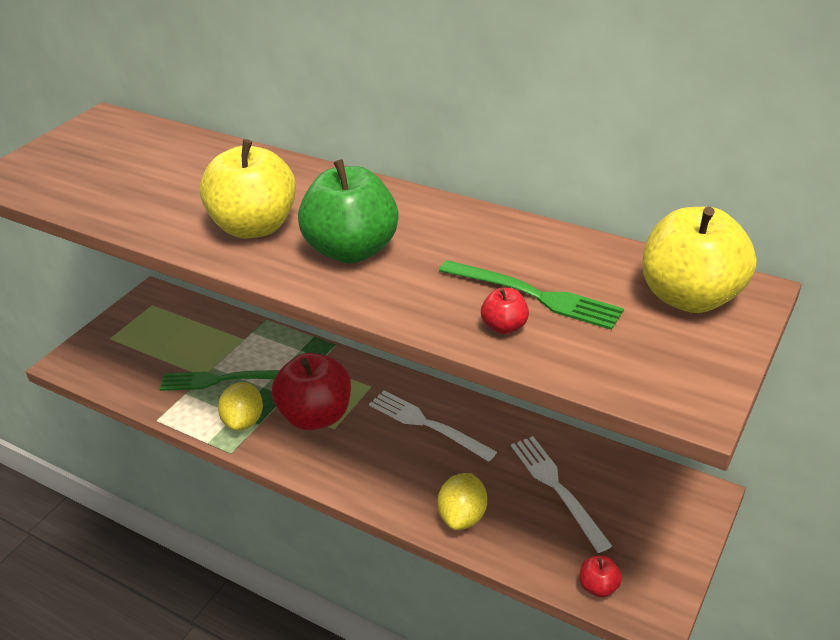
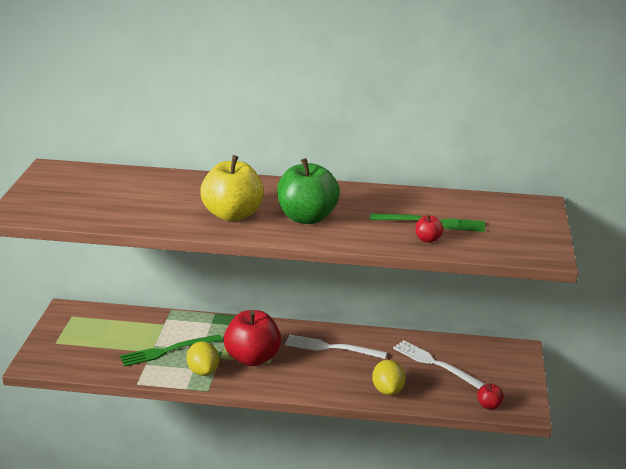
camera: 25 degrees left, 10 degrees down
(690, 297) = (513, 211): yellow apple -> none

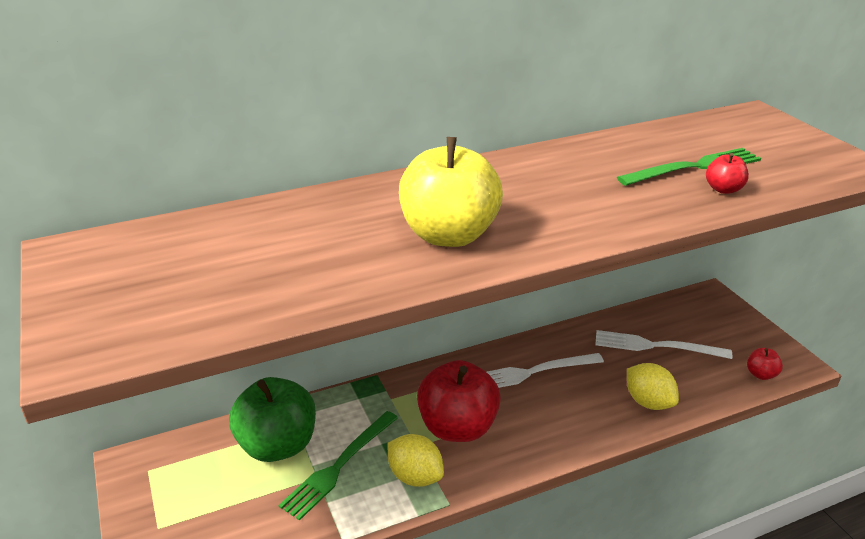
camera: 30 degrees left, 5 degrees up
(307, 217) = (549, 207): green apple -> green apple (277, 445)

